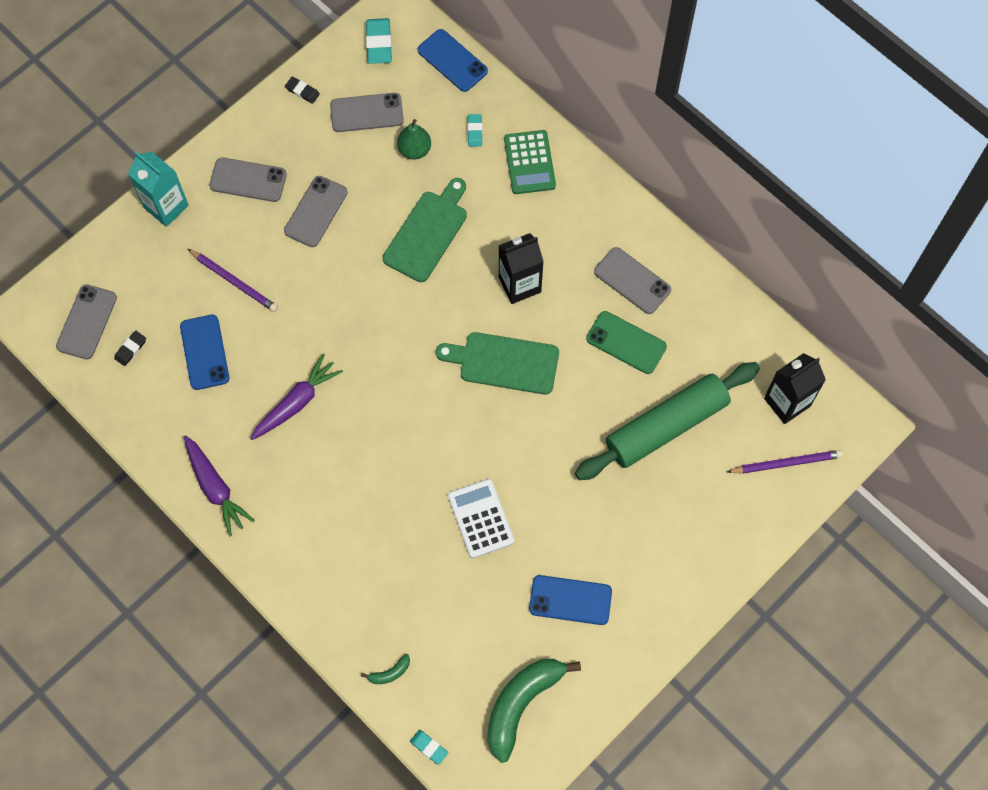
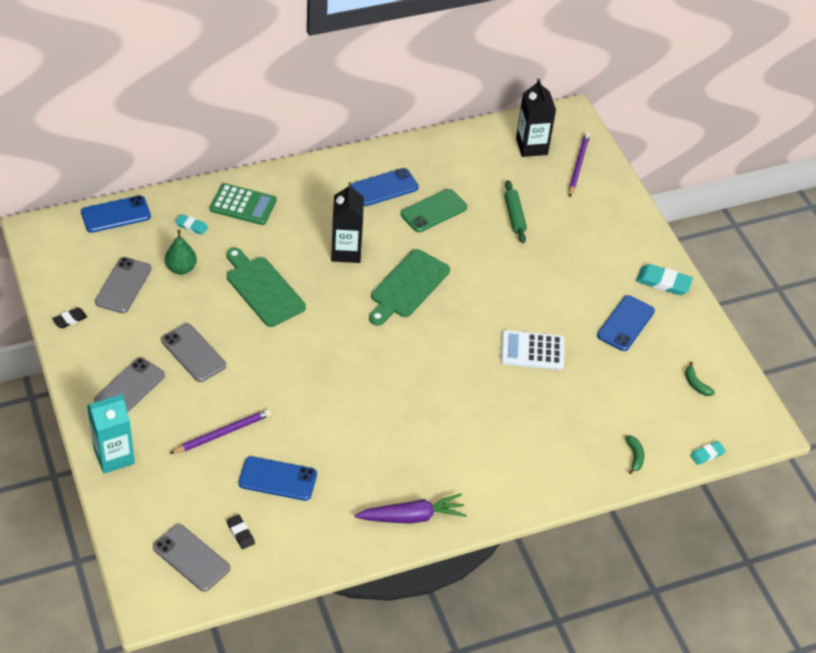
camera: 70 degrees left, 20 degrees down
(296, 402) = (364, 431): purple carrot -> none
(379, 43) = (62, 253): turquoise eraser -> turquoise eraser (663, 282)
(521, 704) = (696, 384): green banana -> green banana, size x0.41
(632, 281) = (384, 187): grey phone -> blue phone
(666, 426) = (514, 216): green rolling pin -> green rolling pin, size x0.47

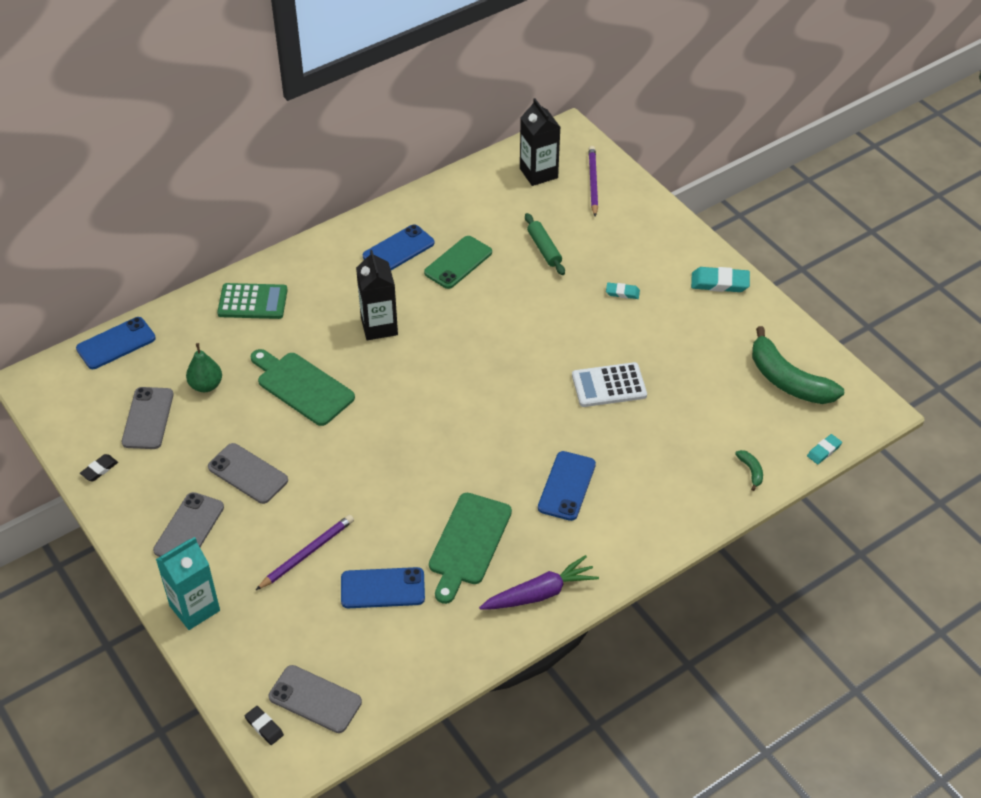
camera: 10 degrees left, 0 degrees up
(191, 226) = (203, 337): turquoise eraser -> turquoise eraser (622, 292)
(240, 533) = (360, 658): black eraser -> black eraser (264, 727)
(408, 286) = (456, 348): green cutting board -> green cutting board (468, 543)
(625, 323) = (695, 334): blue phone -> blue phone (566, 486)
(696, 384) = (788, 380): green banana -> green banana, size x2.43

